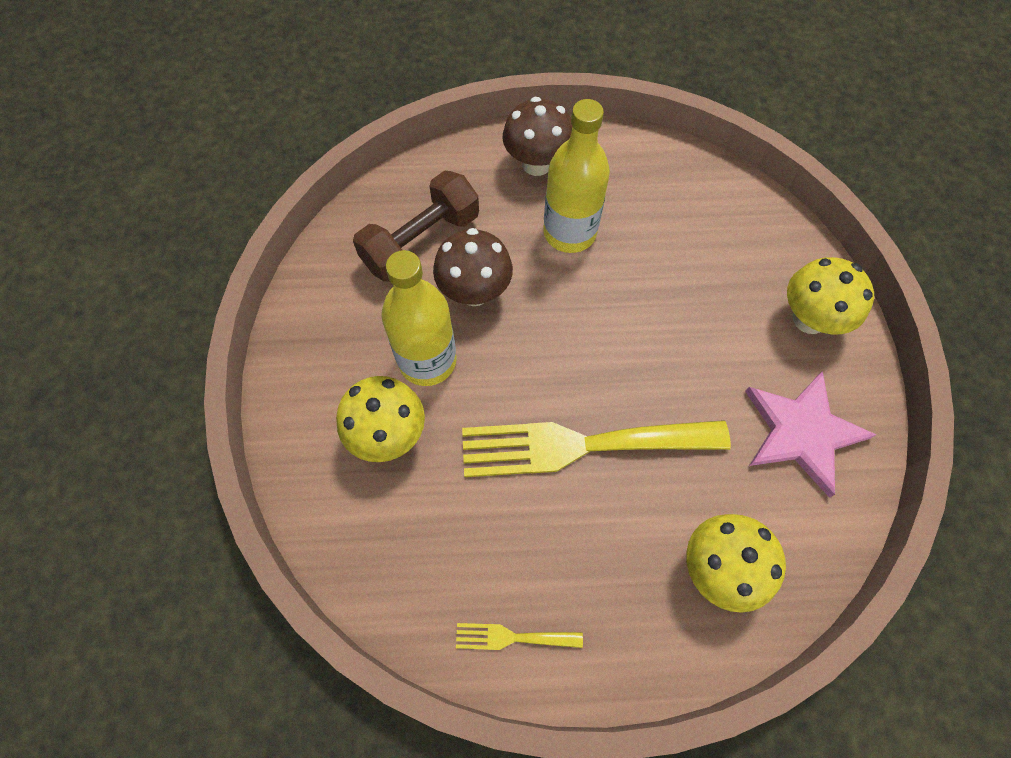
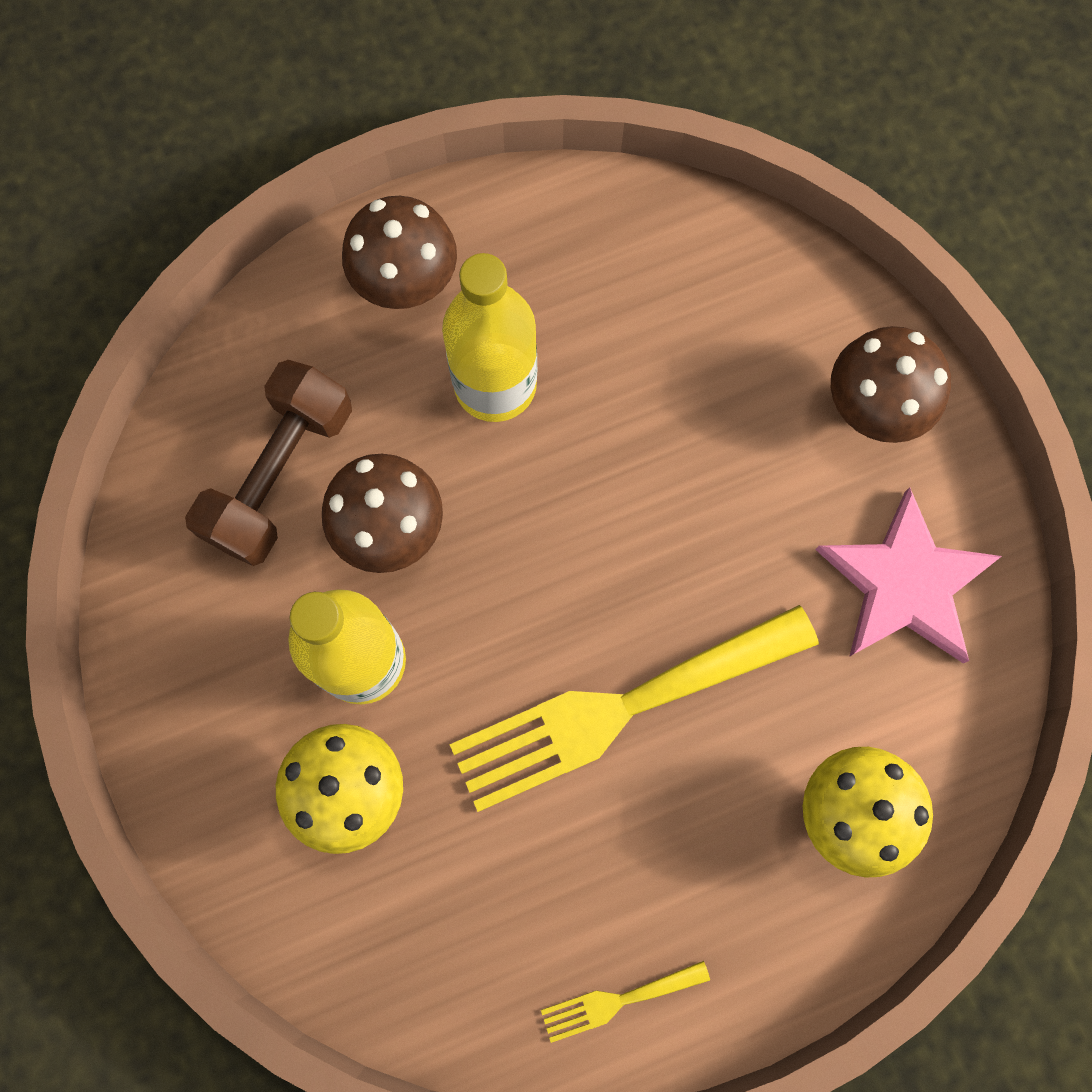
camera: 20 degrees left, 10 degrees up
(809, 319) = (872, 408): yellow mushroom -> brown mushroom

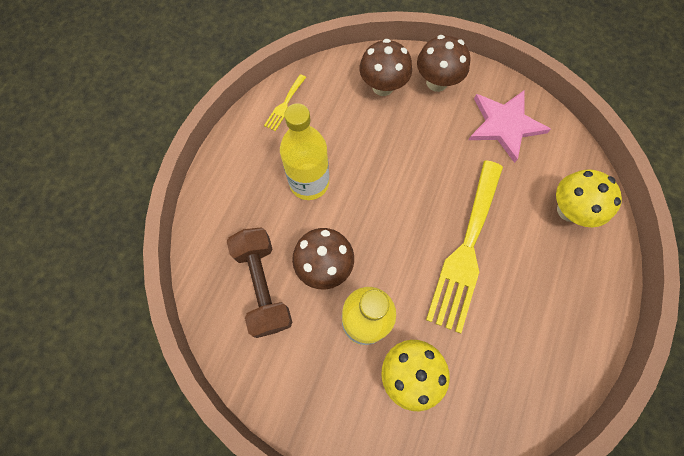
camera: 45 degrees left, 5 degrees down
(406, 282) = (241, 177): brown mushroom -> brown mushroom (383, 87)
(617, 1001) = (574, 348): yellow fork -> yellow fork (285, 105)

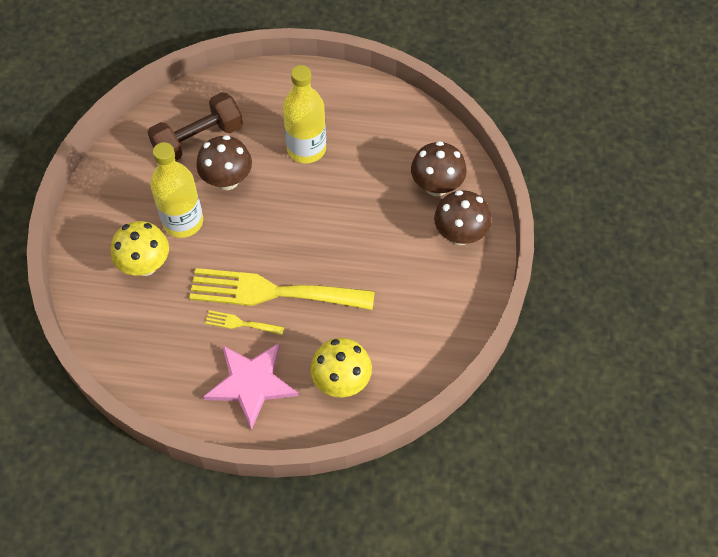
camera: 75 degrees right, 10 degrees down
(285, 105) = (385, 108): yellow fork -> yellow fork (240, 323)
(504, 125) = (427, 307): pink star -> pink star (251, 383)

